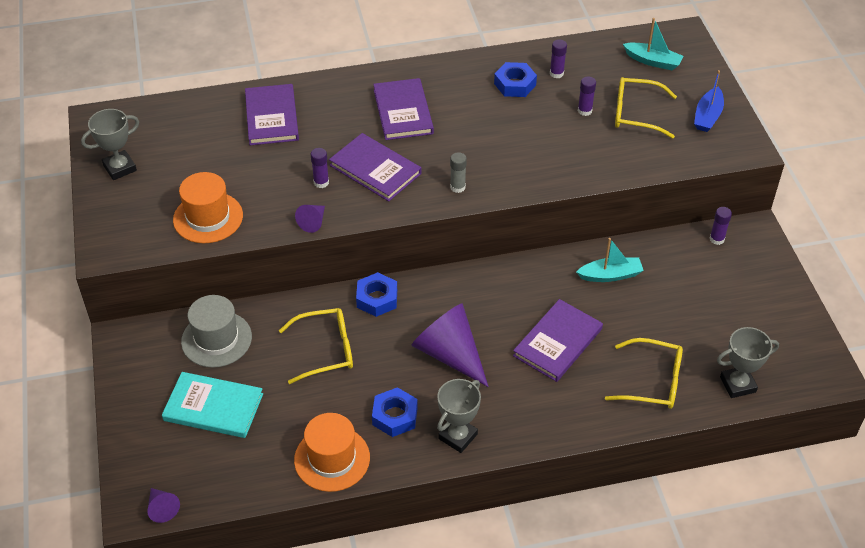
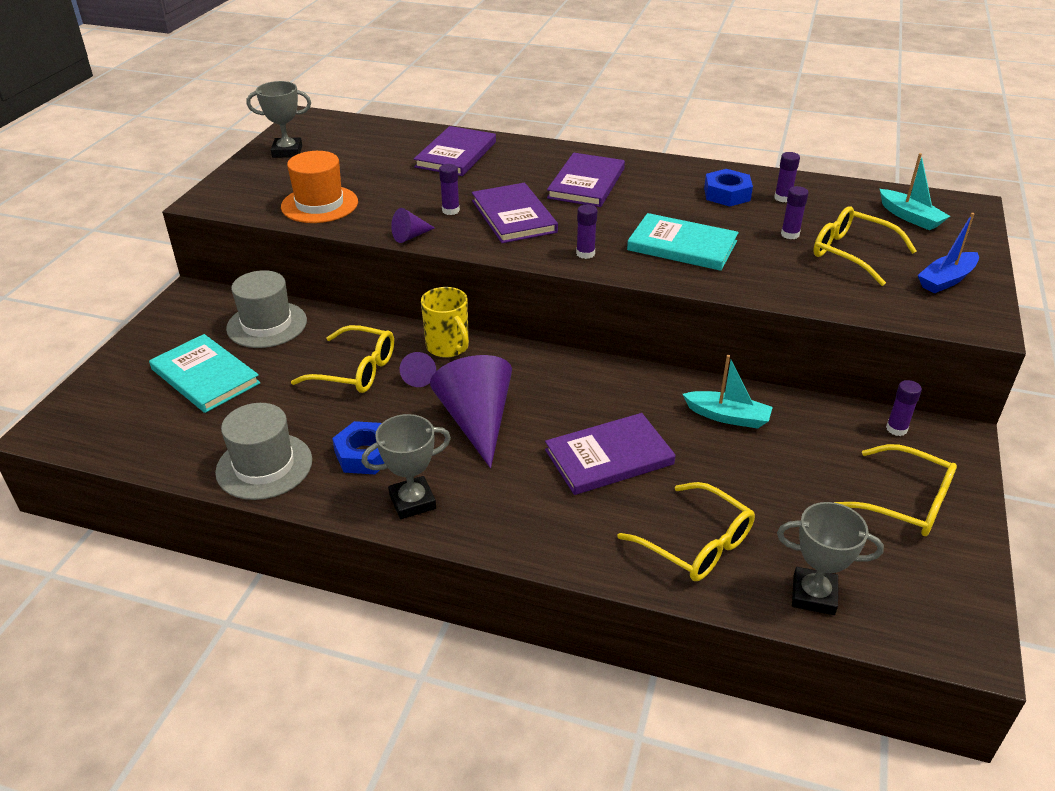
camera: 30 degrees right, 10 degrees down
(162, 508) = (69, 440): purple cone -> purple cone (419, 376)
(332, 459) = (264, 466): orange hat -> grey hat
(377, 299) = (448, 347): blue nut -> yellow mug
(457, 187) = (585, 254): grey glue stick -> purple glue stick
(519, 151) = (682, 246): none -> turquoise book
(751, 294) = (906, 502): none -> yellow glasses

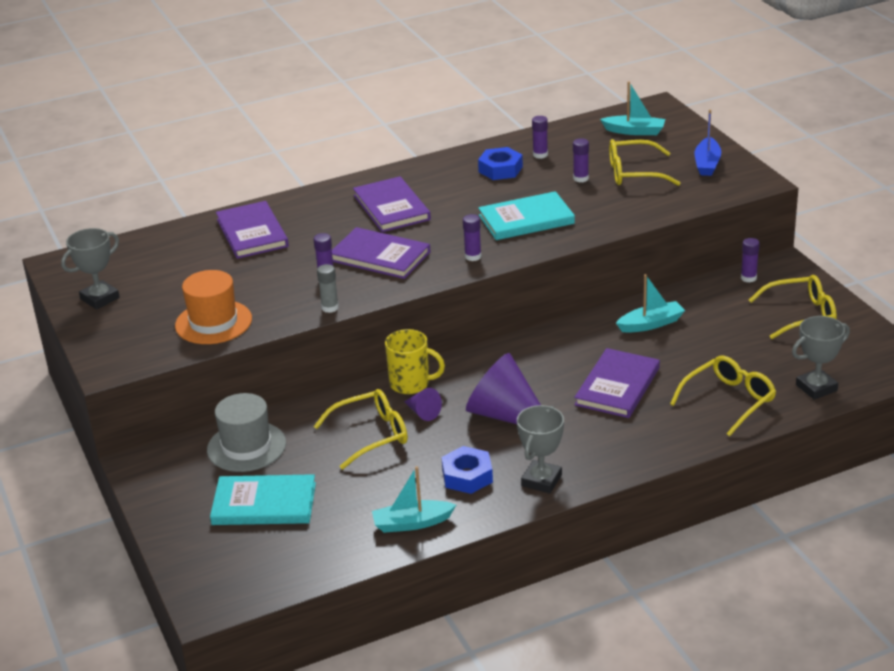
camera: 40 degrees left, 5 degrees down
(264, 466) = (412, 523): grey hat -> turquoise boat
(410, 236) = (330, 308): purple cone -> grey glue stick
(696, 544) = (729, 400): yellow glasses -> yellow glasses turned 45 degrees counterclockwise

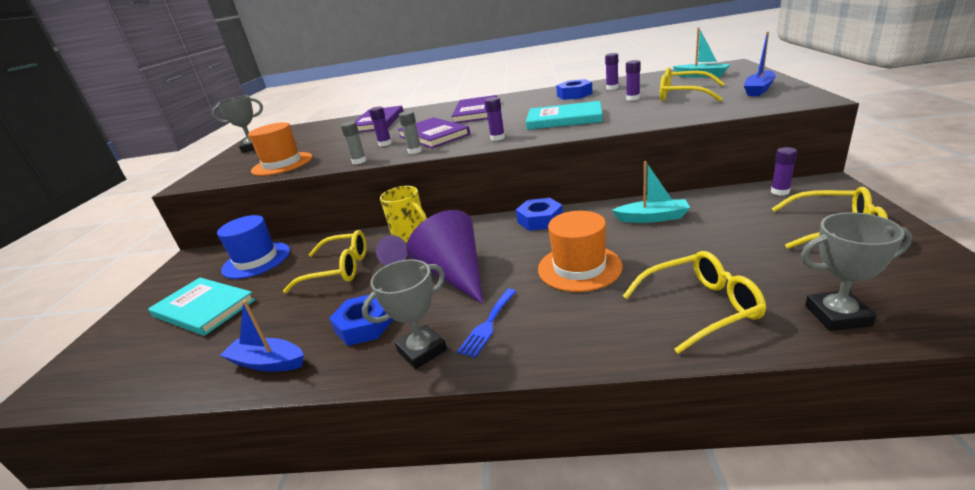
camera: 30 degrees right, 5 degrees down
(246, 447) = (256, 260): grey hat -> blue hat
(387, 285) = (415, 151): none -> grey glue stick
(412, 523) = (267, 362): turquoise boat -> blue boat
(541, 342) = (540, 220): none -> blue nut
(578, 449) = (488, 324): none -> blue fork
(617, 386) = (579, 267): purple book -> orange hat

